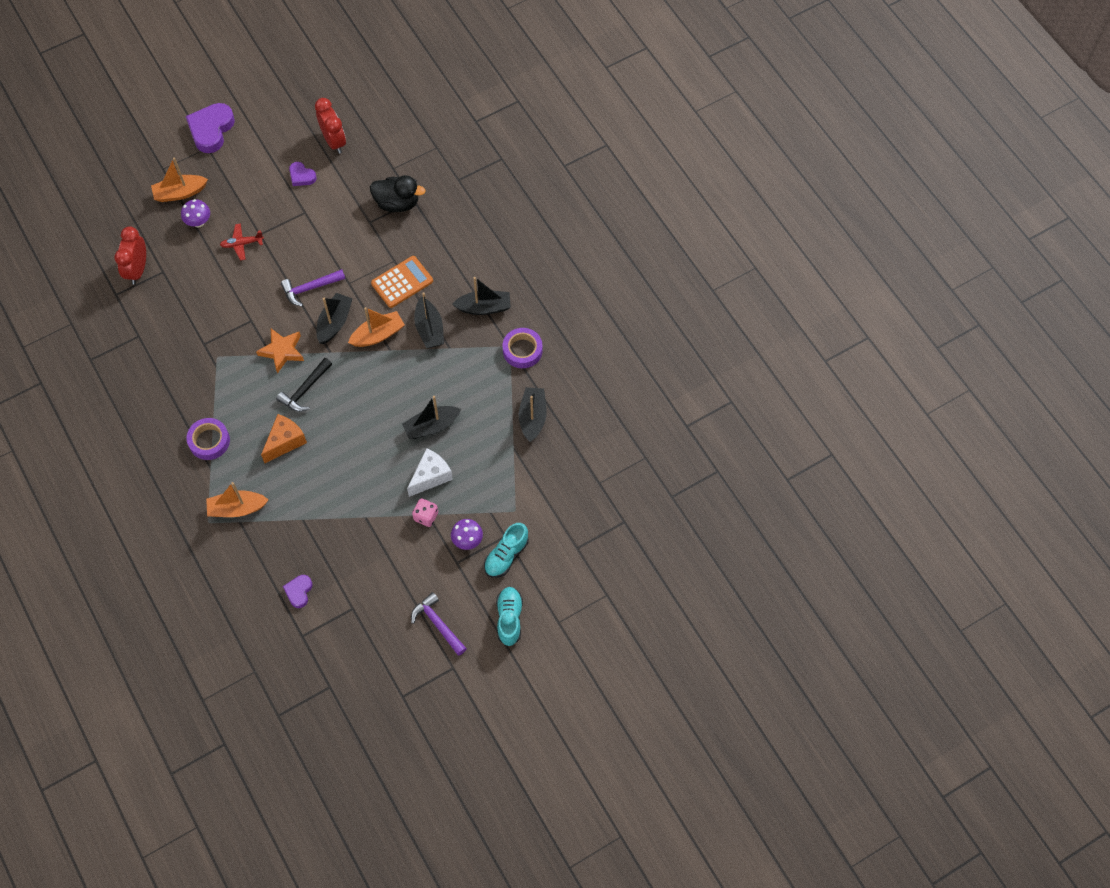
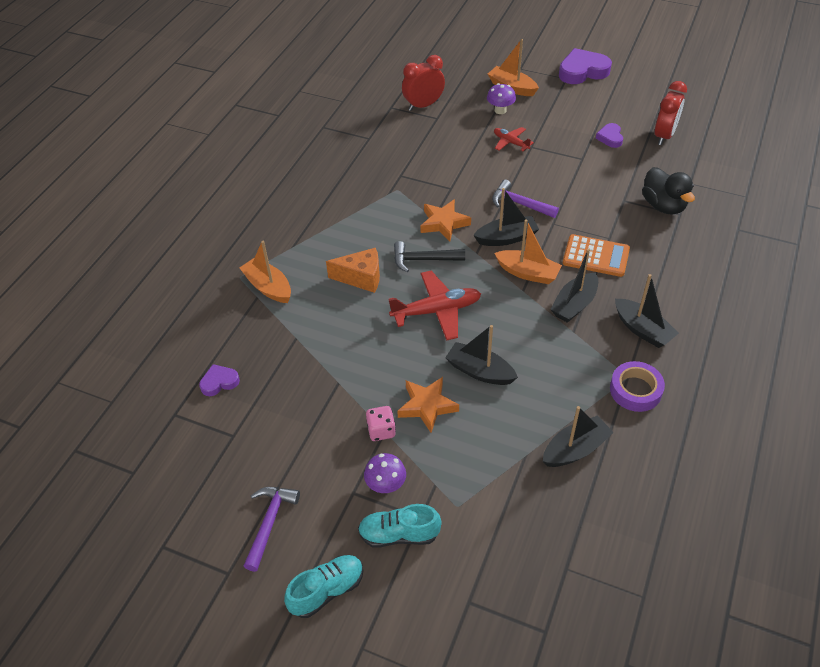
camera: 55 degrees right, 15 degrees down
(209, 441) = (316, 231): purple tape -> none
(359, 415) = (436, 311): none -> red plane
(431, 476) = (427, 406): white cheese -> orange star

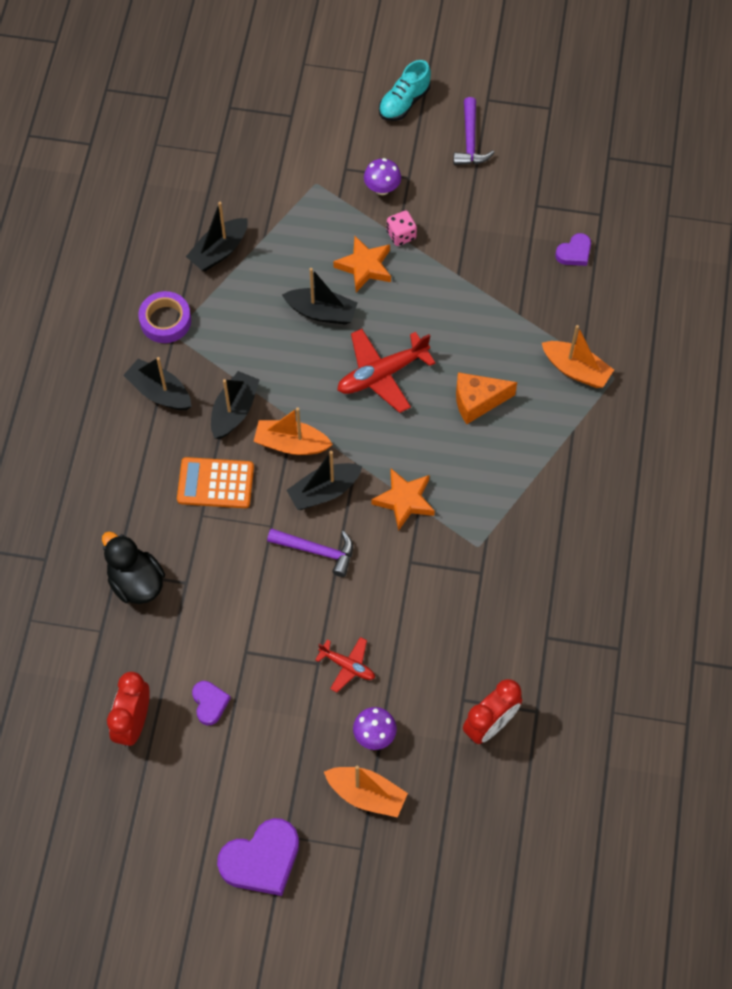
camera: 165 degrees right, 15 degrees up
(399, 534) = (359, 152): turquoise shoe -> none
(423, 259) = (414, 440): black hammer -> none

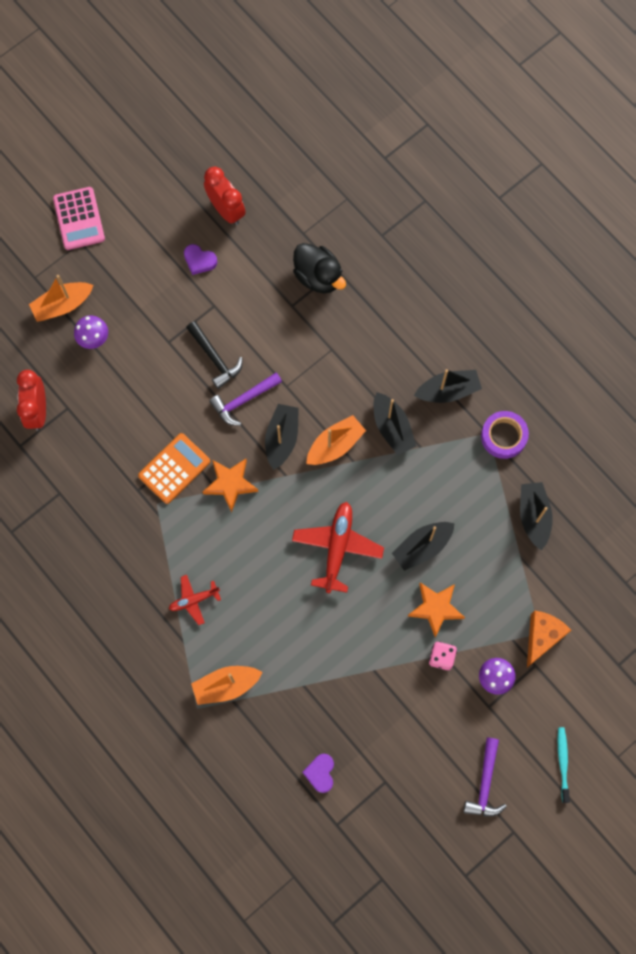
camera: 130 degrees right, 10 degrees up
(136, 582) = (318, 276): black duck -> black duck turned 45 degrees clockwise
(215, 483) = (347, 375): orange calculator -> orange calculator (174, 468)
(261, 860) = (79, 219): purple heart -> pink calculator
(298, 608) = (214, 358): none -> black hammer
(347, 666) = (151, 358): red plane -> red plane (194, 600)
(404, 102) = (562, 763): turquoise shoe -> turquoise toothbrush
(470, 140) = (485, 783): purple hammer -> purple hammer turned 120 degrees counterclockwise
(477, 401) = (260, 595): orange cheese -> orange cheese (542, 637)

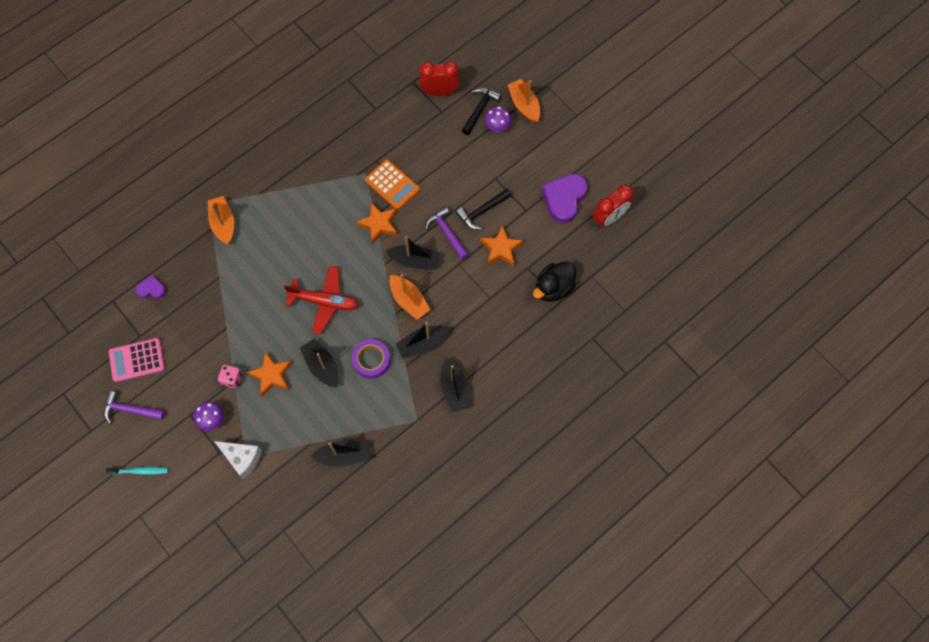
camera: 90 degrees right, 5 degrees down
(67, 360) = (480, 109): none -> black hammer
(79, 219) = (596, 113): pink calculator -> pink calculator (137, 360)
(194, 600) = (289, 200): red plane -> none
(199, 261) = (564, 199): purple heart -> purple heart, size x1.86
(266, 336) = (501, 249): none -> orange star
(503, 436) = (414, 433): purple tape -> purple tape (371, 360)
(542, 637) = (242, 459): orange cheese -> white cheese

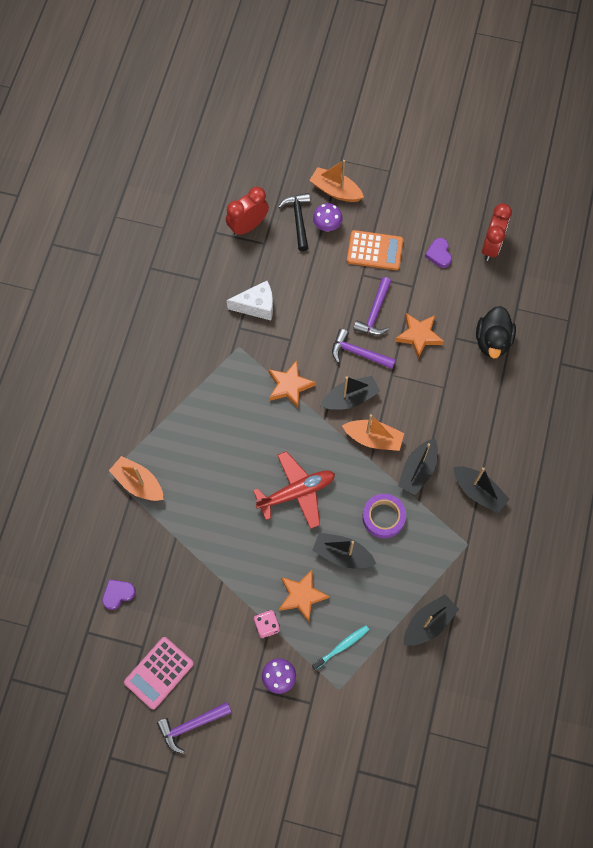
camera: 35 degrees left, 0 degrees up
(140, 471) = (248, 777): turquoise toothbrush -> turquoise toothbrush (341, 646)
(242, 459) = (337, 693): white cheese -> white cheese (257, 306)
(392, 185) = (273, 341): orange calculator -> orange calculator (375, 251)
(482, 211) = (374, 313): black hammer -> purple hammer
(564, 199) = (439, 254): purple heart -> purple heart, size x0.54

